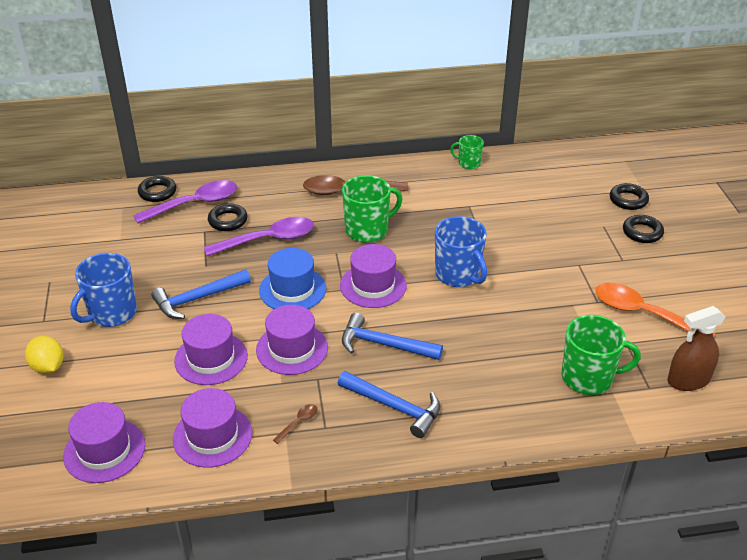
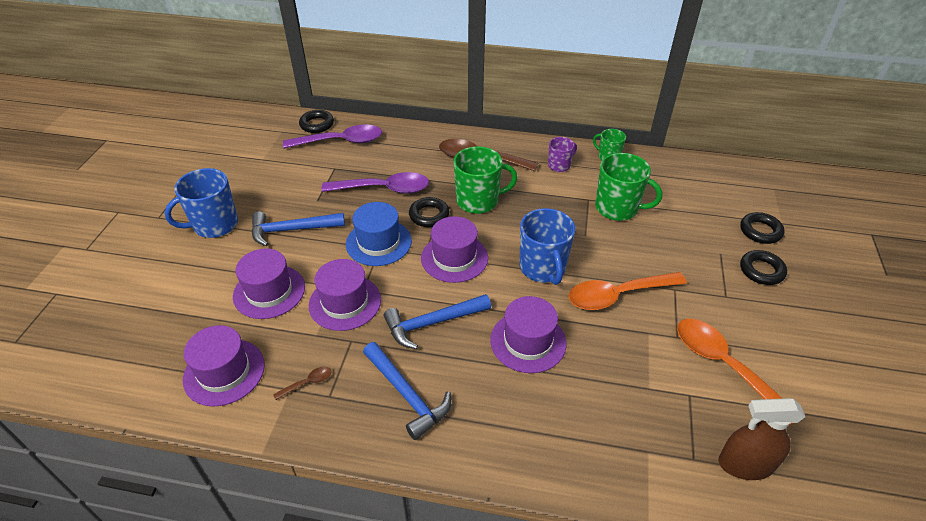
camera: 20 degrees right, 5 degrees up
(48, 367) = (134, 261): yellow lemon -> none
(104, 450) = (127, 357): purple hat -> purple hat (528, 341)
(228, 221) = (359, 163): black ring -> black ring (429, 215)
(384, 345) = (433, 323): blue hammer -> blue hammer turned 60 degrees counterclockwise
(427, 181) = (559, 165): none -> purple mug
(533, 281) = (617, 295): none -> orange spoon
(588, 378) = (627, 424): green mug -> green mug (617, 208)

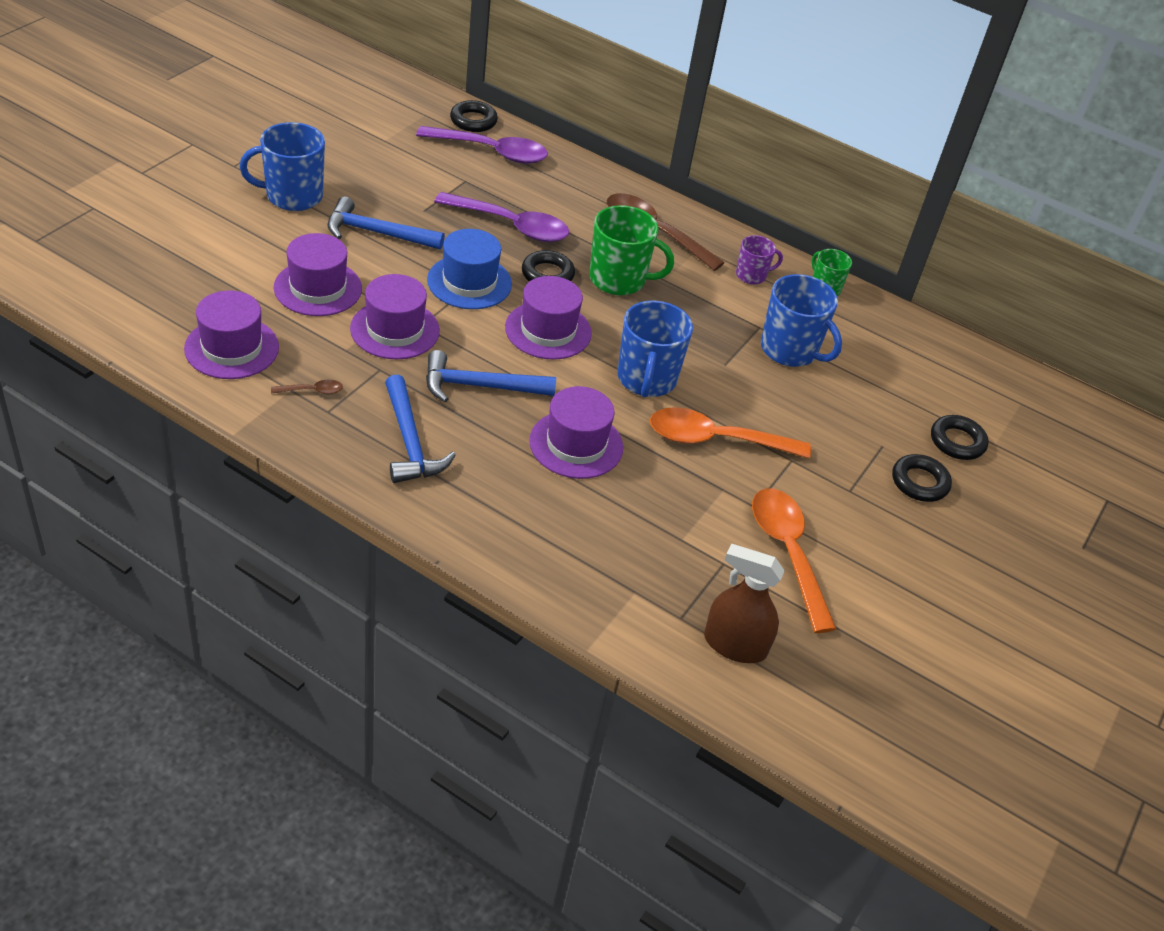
camera: 15 degrees right, 0 degrees up
(617, 208) = (790, 350): green mug -> blue mug

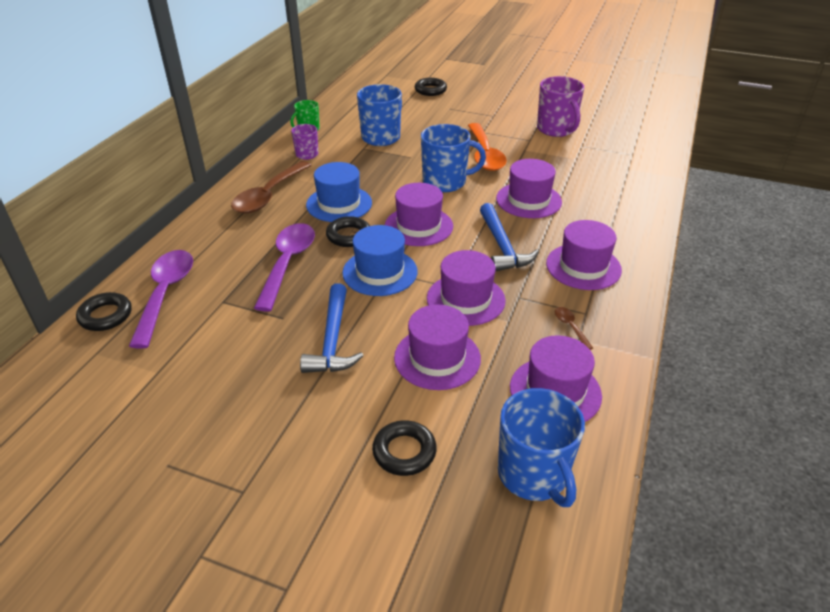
camera: 95 degrees left, 5 degrees down
(292, 196) = (291, 418): blue mug -> blue mug (533, 474)
(410, 441) = (583, 266): blue hammer -> purple hat
(619, 279) = (339, 204): green mug -> blue hat
(735, 645) = (633, 139): brown spray bottle -> none
(787, 553) = (556, 129): orange spoon -> purple mug
(919, 482) = (471, 99): black ring -> black ring (404, 452)

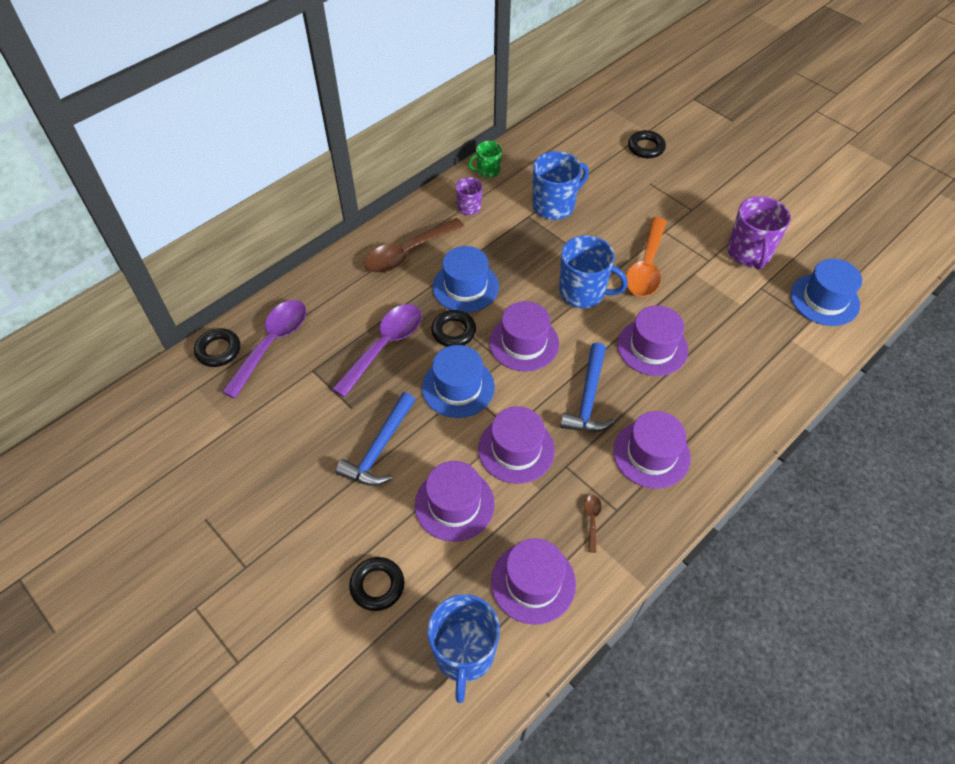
camera: 25 degrees right, 15 degrees up
(632, 141) = (824, 299): none -> blue hat

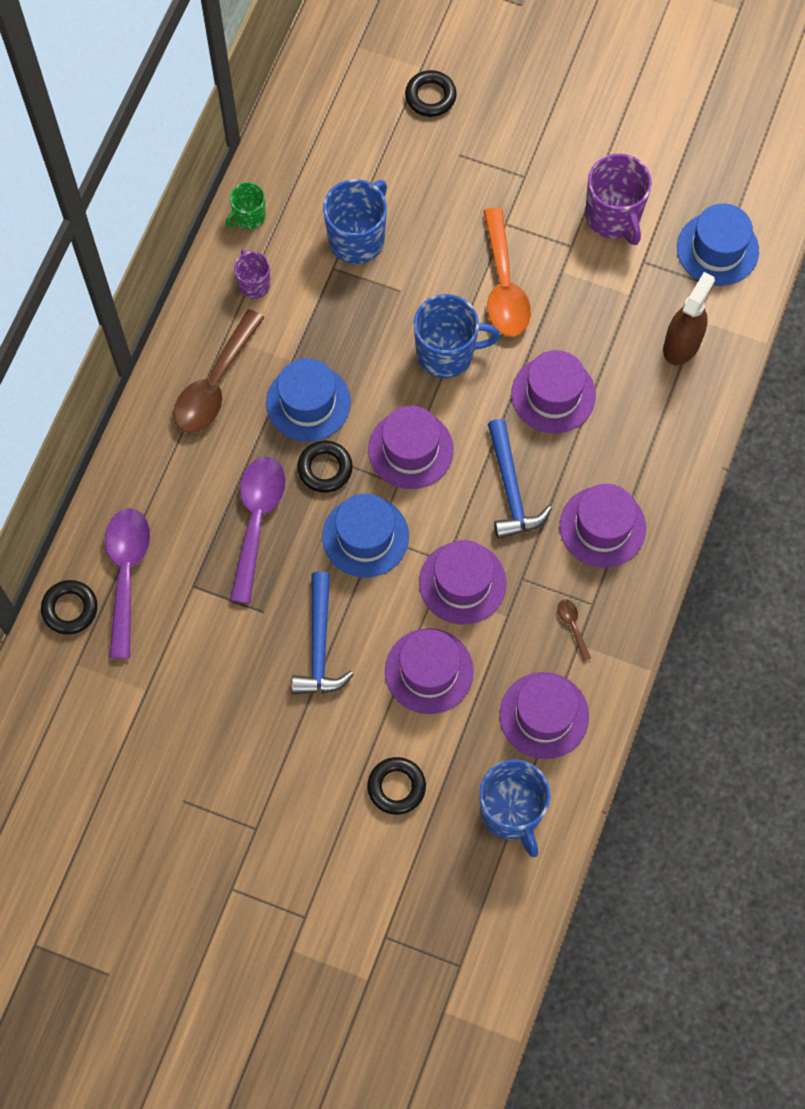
camera: 25 degrees left, 15 degrees up
(771, 350) = (682, 344): none -> brown spray bottle

